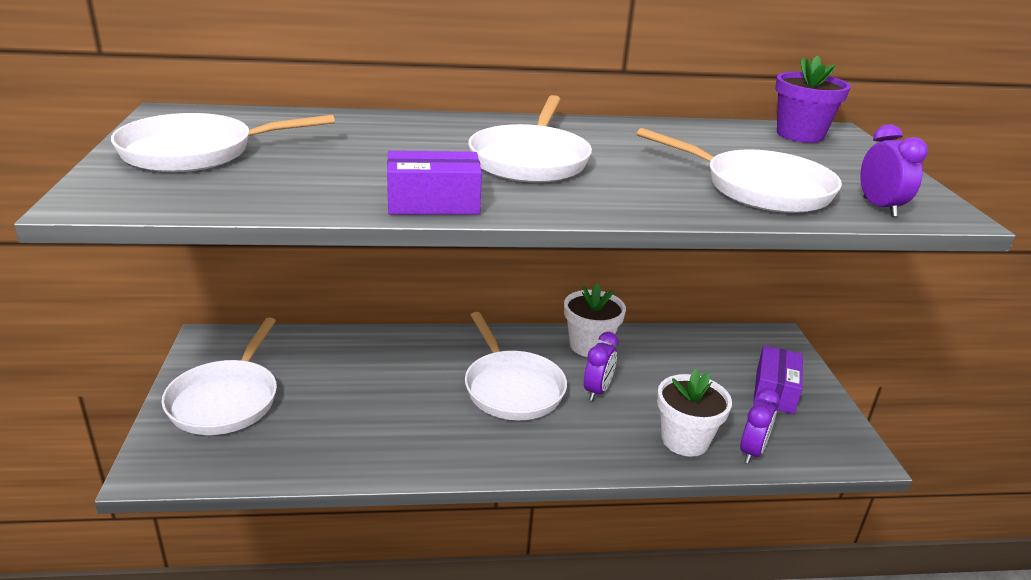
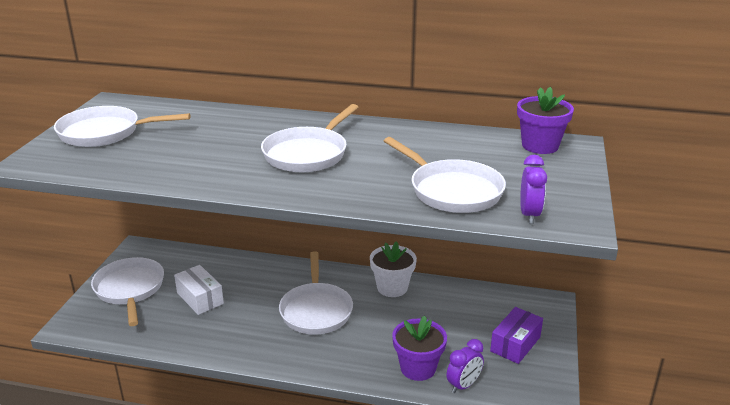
camera: 20 degrees right, 0 degrees up
(226, 399) = (130, 289): white pan -> white pan turned 135 degrees clockwise
(340, 396) = (200, 298): none -> white box
(433, 203) = (215, 182): purple box -> none
(597, 391) = (376, 322): purple clock -> none
(685, 440) = (418, 368): white flower pot -> purple flower pot

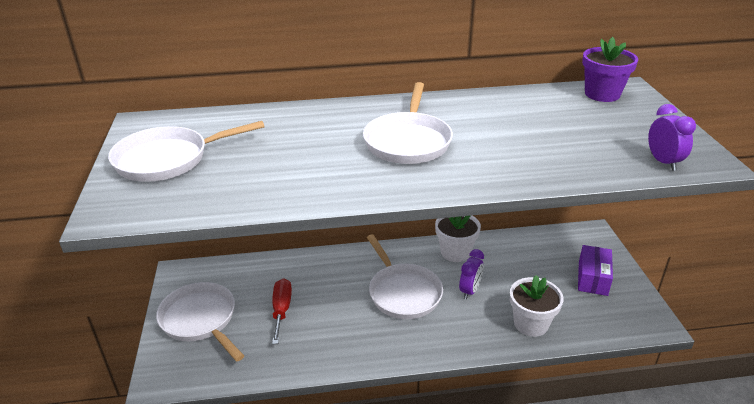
camera: 20 degrees left, 5 degrees up
(200, 298) = (281, 310): white box -> red screwdriver
(418, 368) = (531, 324): purple flower pot -> white flower pot
(451, 190) = (575, 152): white pan -> none
(463, 385) = (579, 329): purple clock -> purple clock (470, 291)

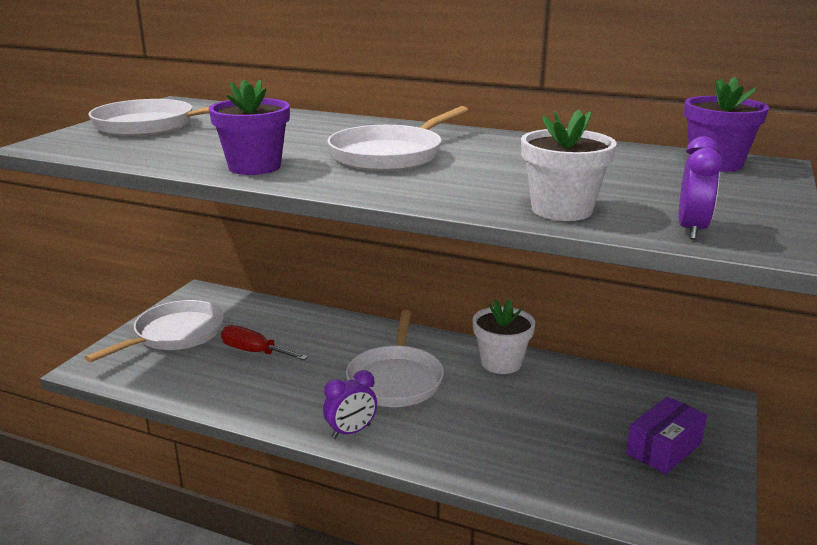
camera: 30 degrees right, 10 degrees down
(201, 320) = (175, 335): white pan -> white pan turned 45 degrees clockwise
(281, 310) = (254, 352): red screwdriver -> red screwdriver turned 90 degrees counterclockwise
(332, 185) = (254, 167): none -> purple flower pot
(470, 291) = (477, 404): purple clock -> purple clock (351, 432)
(531, 324) = (519, 464): white flower pot -> white flower pot (561, 210)

